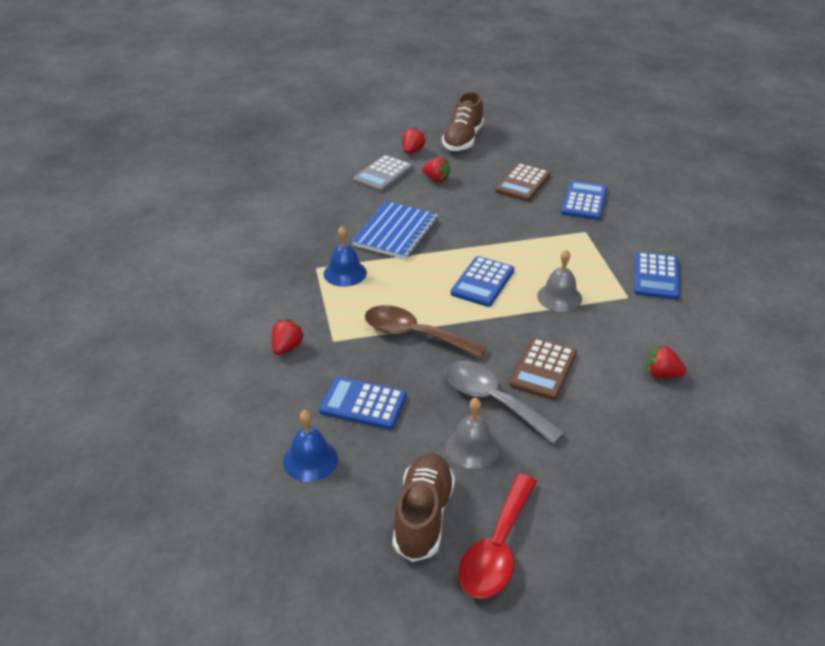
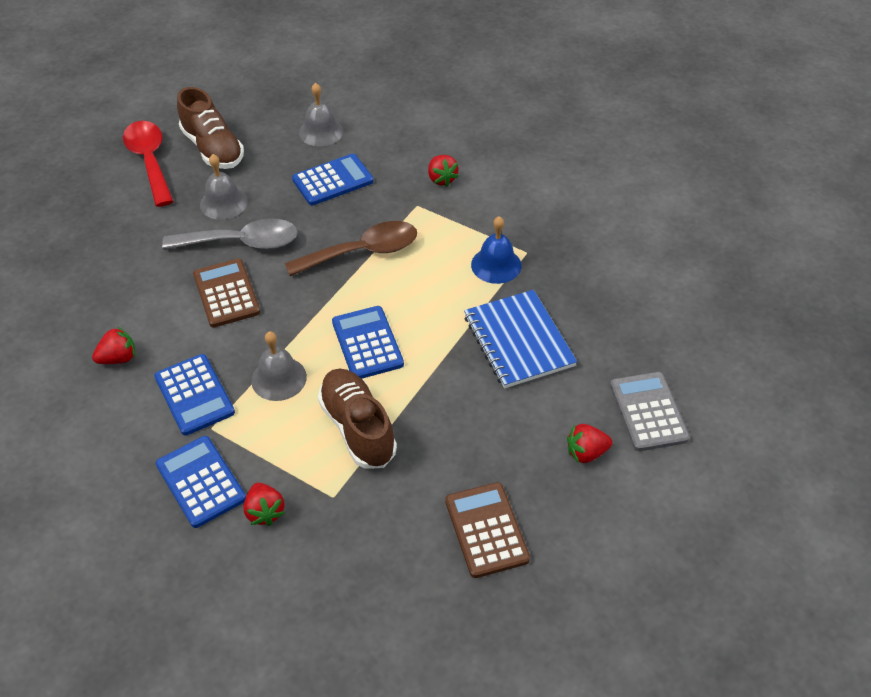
camera: 135 degrees right, 10 degrees up
(310, 460) = (321, 132): blue bell -> grey bell
(412, 151) = (680, 482): red strawberry -> red strawberry (265, 512)
(463, 140) = (658, 562): brown shoe -> brown shoe (358, 428)
(584, 201) = (382, 555): blue calculator -> blue calculator (194, 395)

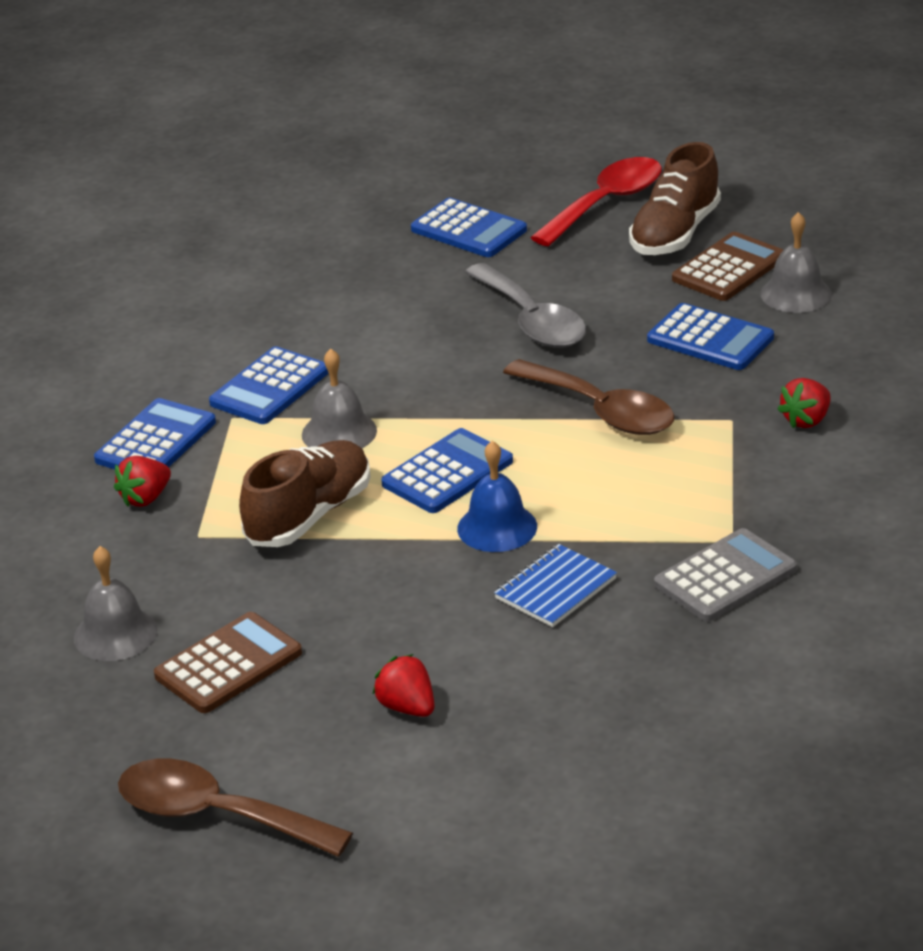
camera: 65 degrees right, 15 degrees down
(111, 229) = (468, 230): none -> blue calculator
(118, 358) = (282, 319): red strawberry -> none
(223, 203) = (586, 280): grey bell -> grey bell (115, 633)
(226, 293) = (438, 345): brown calculator -> brown calculator (729, 268)
(496, 265) = (681, 523): blue bell -> blue bell (497, 527)
(518, 341) = (555, 589): blue notebook -> blue notebook, size x0.64
(636, 592) = (216, 815): none -> brown spoon
(648, 412) = (522, 741): grey calculator -> grey calculator (725, 577)

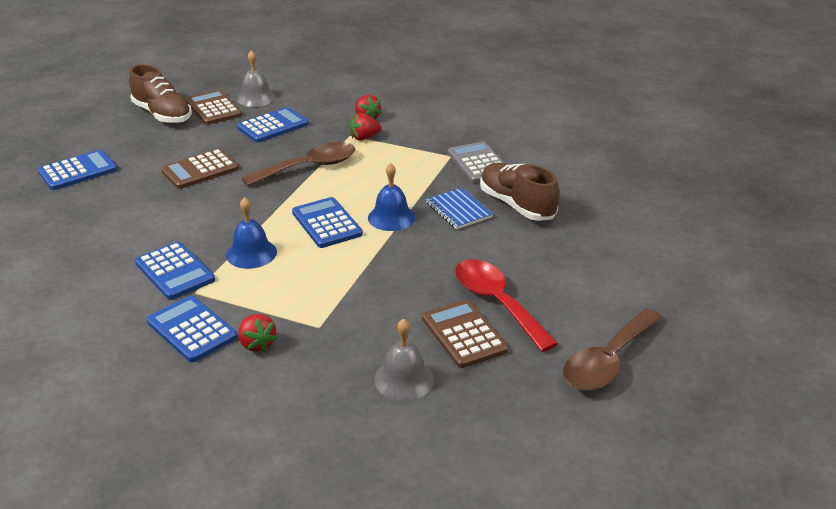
camera: 75 degrees left, 0 degrees up
(309, 515) = (331, 279): brown shoe -> brown shoe (516, 205)
(339, 432) = (251, 253): grey bell -> blue bell
(407, 707) = (537, 275): red strawberry -> red strawberry (364, 138)
(532, 321) = (200, 170): grey spoon -> brown calculator
(606, 203) = (106, 126): red spoon -> red spoon (496, 302)

